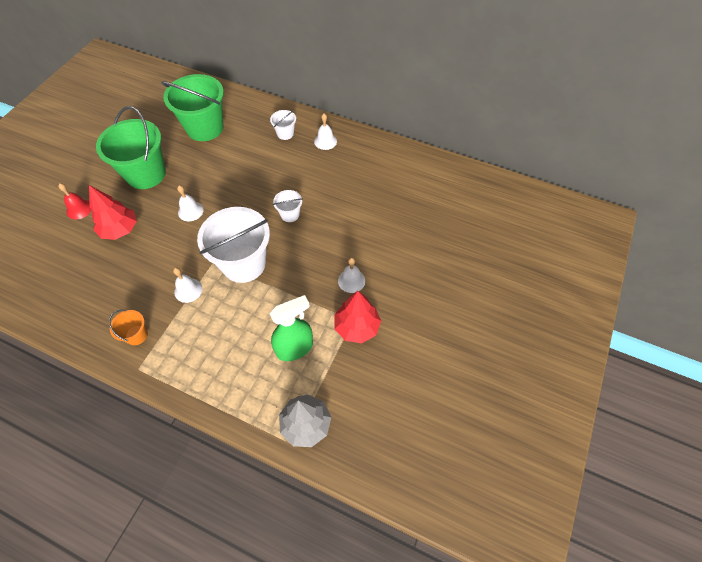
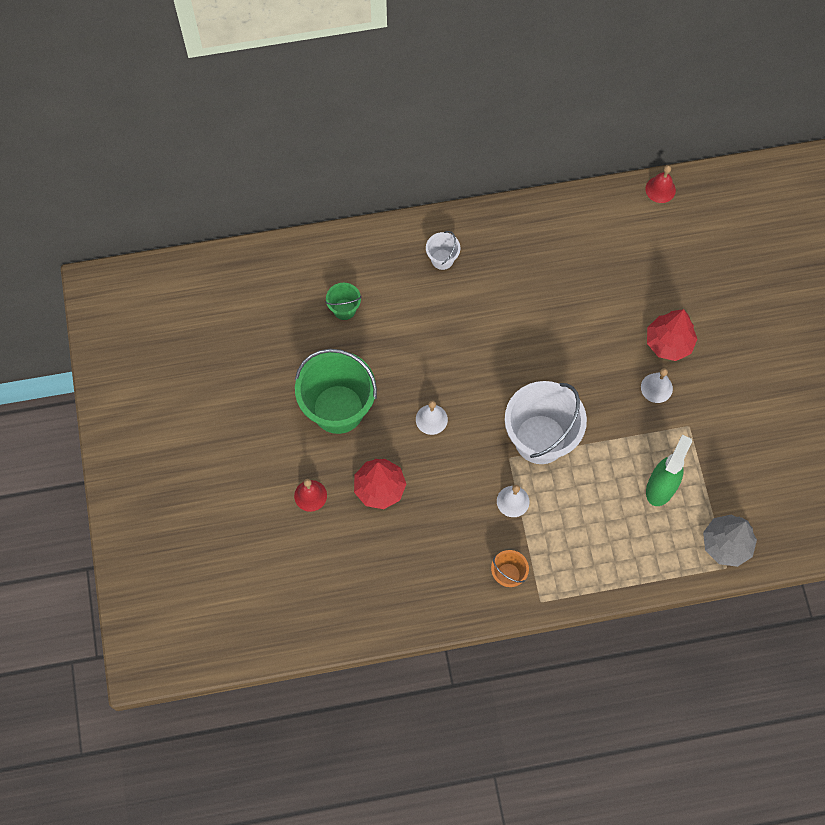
camera: 35 degrees left, 10 degrees up
(205, 128) = (344, 309): green bucket -> green bucket, size x0.45
(290, 214) = (537, 356): white bucket -> none
(325, 141) = (495, 241): white bell -> none
(356, 327) = (698, 430): red tree -> red tree (668, 343)
(457, 168) = (660, 189): none -> red bell

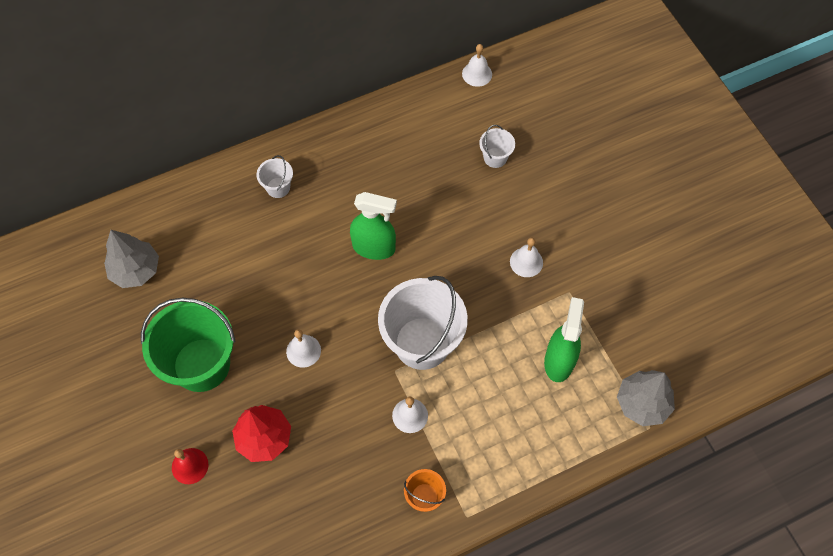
camera: 15 degrees left, 5 degrees down
(296, 307) = (136, 270): none -> grey tree
(344, 309) = (187, 260): green bucket -> none
(518, 339) = (374, 248): none -> green spray bottle
(655, 279) = (495, 157): none -> white bucket
(660, 189) = (477, 74): red bell -> white bell
(668, 343) = (526, 215): red tree -> none

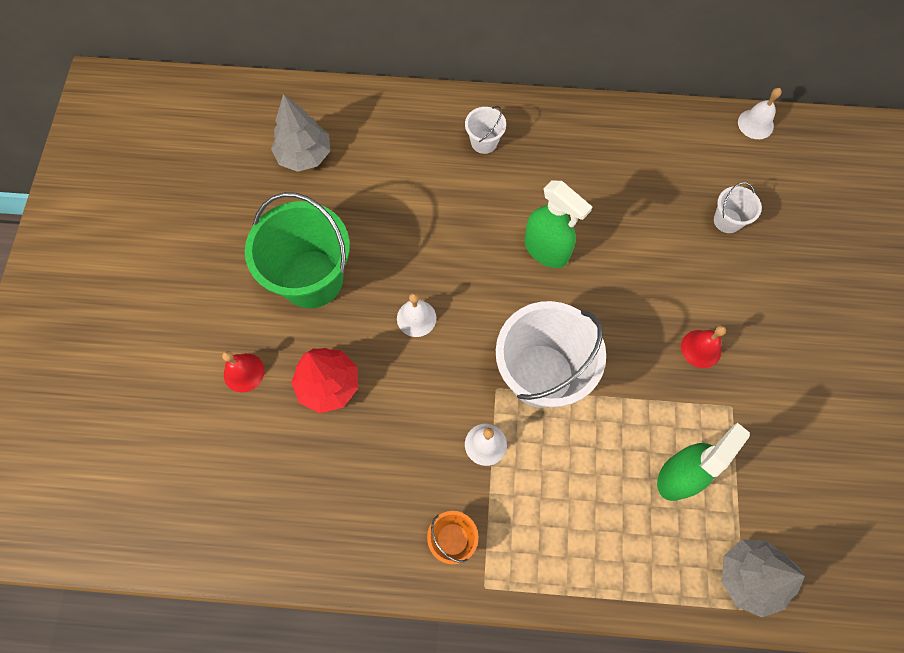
camera: 30 degrees right, 5 degrees up
(526, 262) = (701, 348): white bell -> red bell

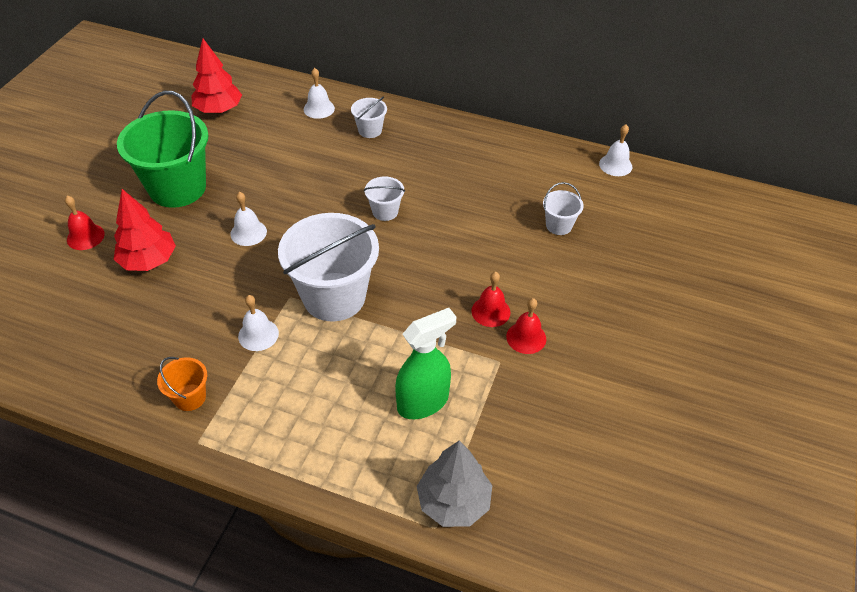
camera: 15 degrees right, 20 degrees down
(304, 155) = (219, 110): grey tree -> red tree
(415, 125) = (319, 108): none -> white bell
(546, 250) = (385, 211): green spray bottle -> white bucket
(746, 370) = (526, 337): none -> red bell

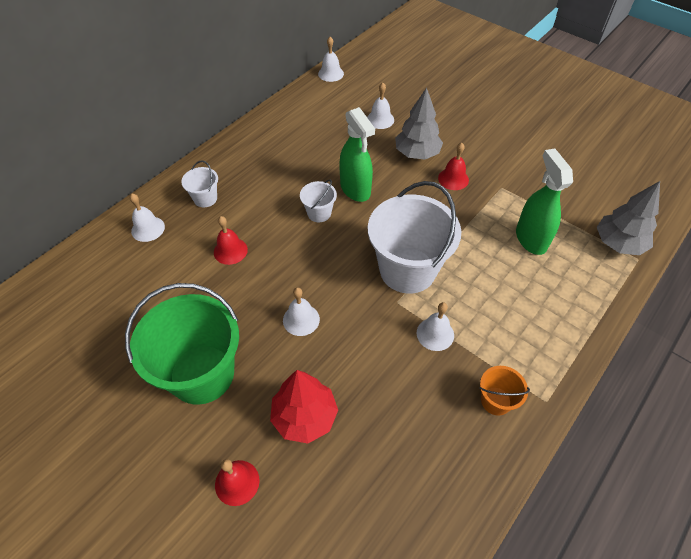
camera: 70 degrees left, 5 degrees up
(219, 110) = (91, 315): red tree -> none
(432, 231) = (355, 189): none -> green spray bottle
(517, 270) = (417, 153): none -> grey tree
(526, 337) = (483, 167): red bell -> red bell (230, 251)
(558, 225) = (380, 119): white bucket -> white bell

